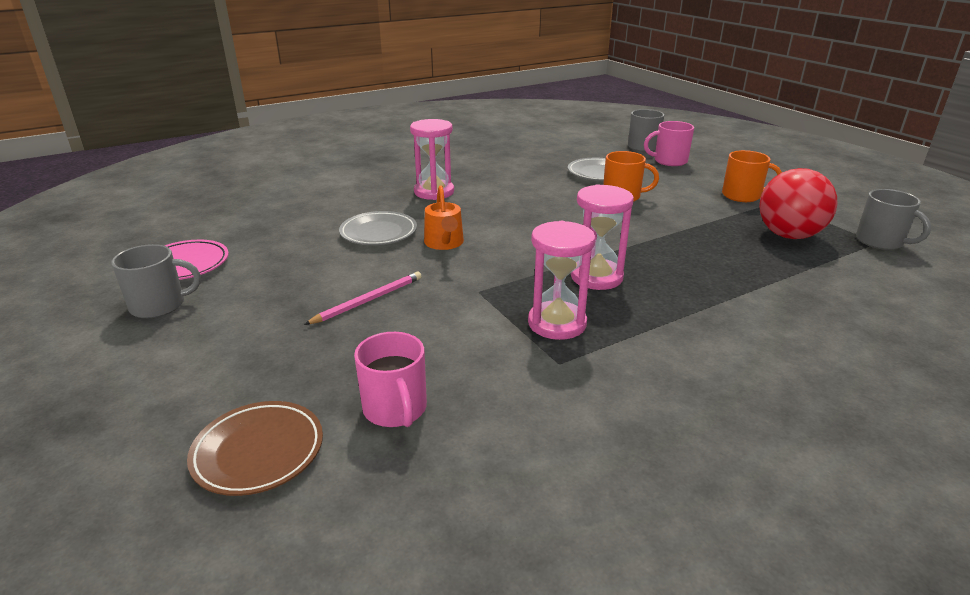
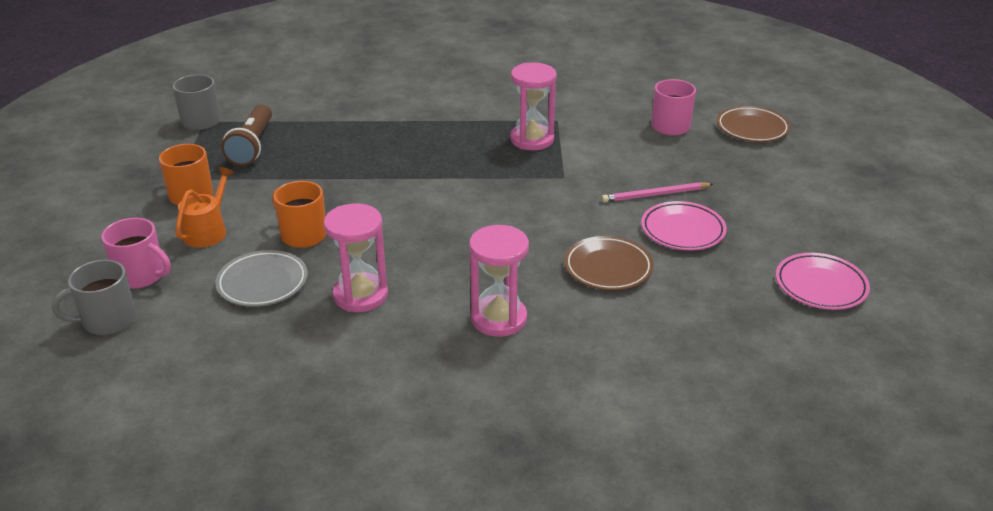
camera: 150 degrees left, 5 degrees up
(159, 305) = (834, 242): grey mug -> none
(325, 275) = (682, 230): none -> pink plate
(378, 233) = (608, 268): grey plate -> brown plate
(444, 243) = (551, 232): orange watering can -> orange watering can (207, 231)
(596, 277) = (461, 160): pink hourglass -> pink hourglass (360, 295)
(788, 235) = (252, 146): red ball -> brown flashlight

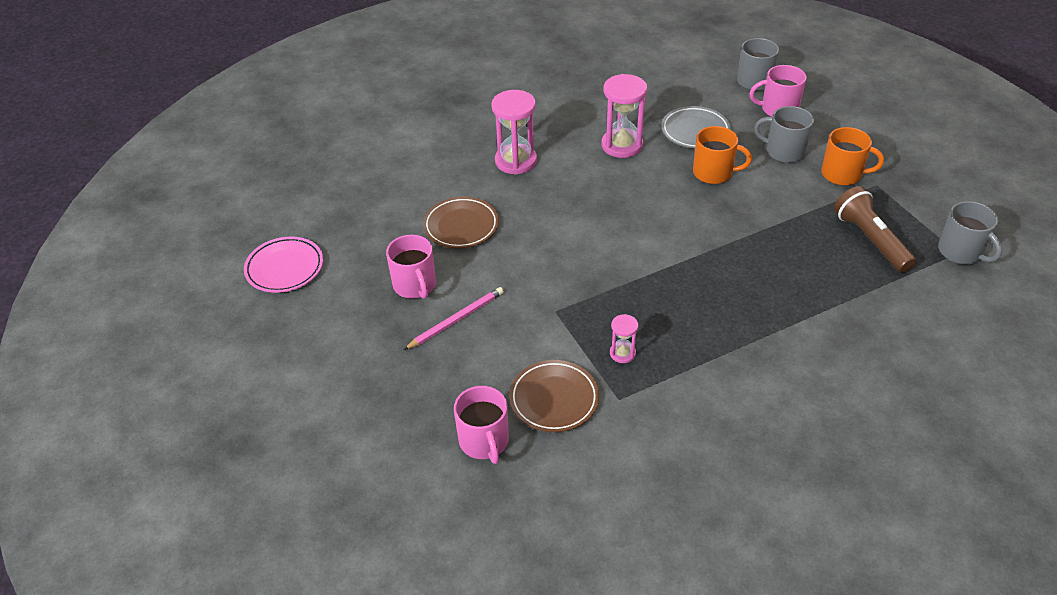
camera: 155 degrees right, 10 degrees up
(207, 231) = (784, 151): orange watering can -> grey mug
(532, 139) = (622, 353): pink hourglass -> pink hourglass, size x0.51
(682, 230) = (415, 285): pink plate -> pink mug
(752, 128) = (384, 477): brown plate -> brown plate (554, 399)

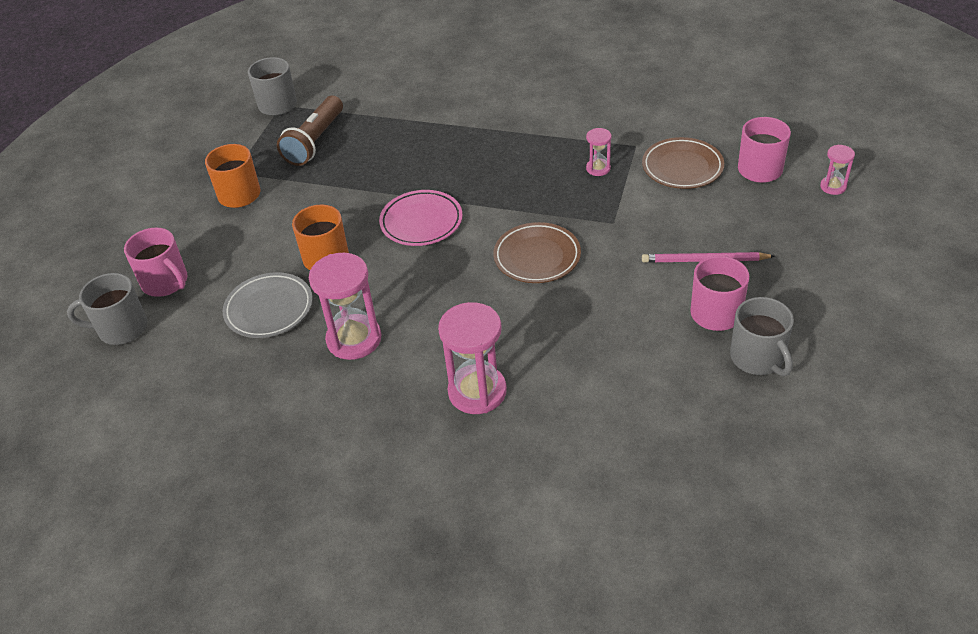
camera: 135 degrees left, 0 degrees up
(285, 268) = (844, 412): pink plate -> pink plate (421, 222)
(403, 460) = (833, 187): none -> pink hourglass
(461, 226) = (614, 348): brown plate -> brown plate (537, 257)
(784, 151) = (240, 239): grey mug -> grey mug (758, 358)

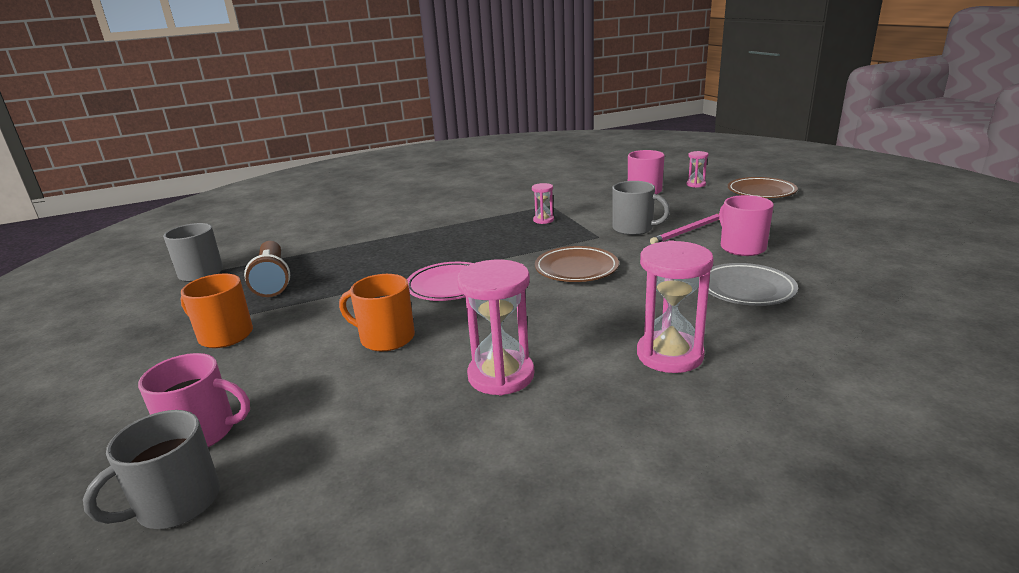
camera: 40 degrees left, 20 degrees down
(269, 309) = (373, 396): grey plate -> grey plate (746, 289)
(682, 167) = (597, 203): brown plate -> brown plate (761, 192)
(758, 358) = (807, 255): grey mug -> grey mug (633, 229)

